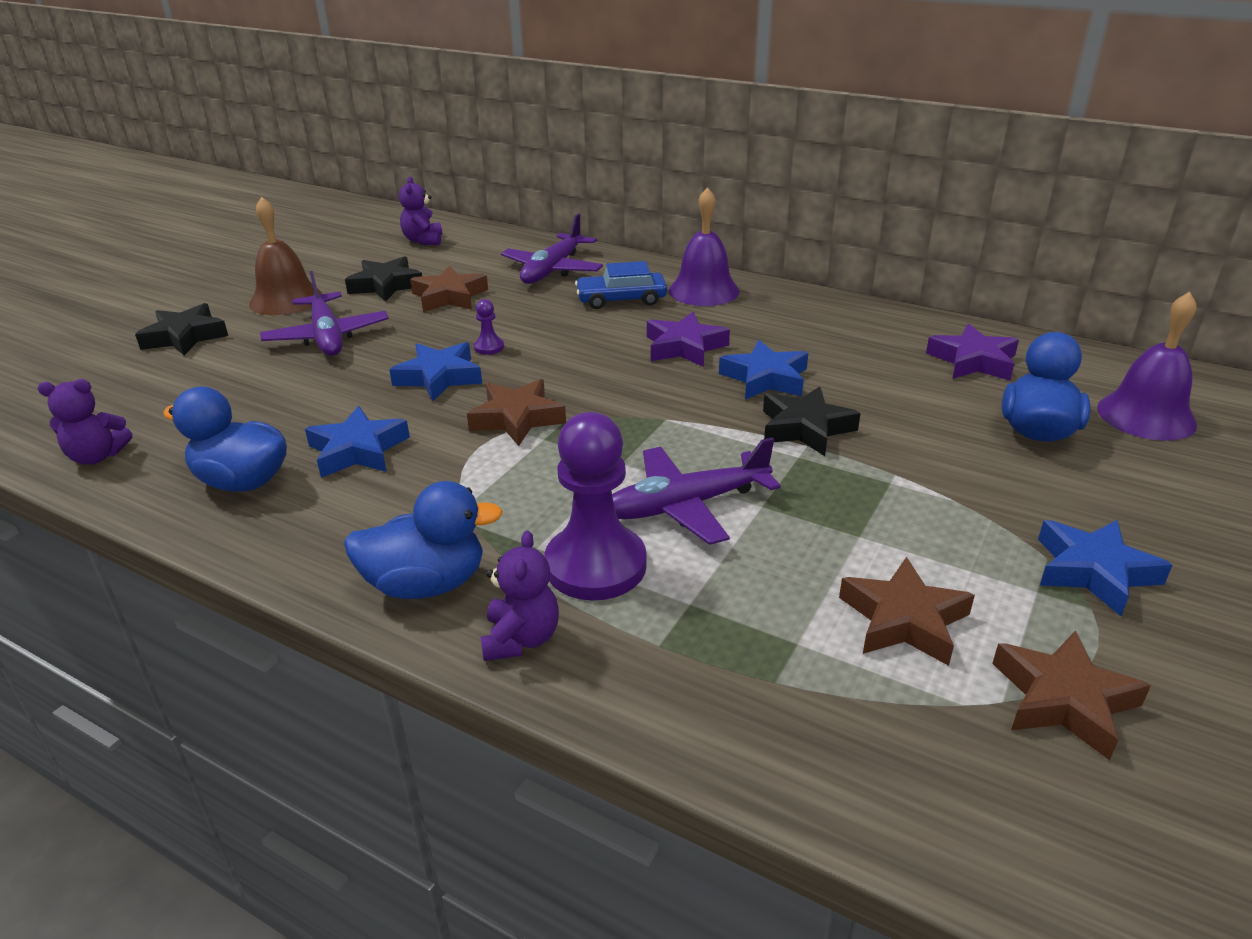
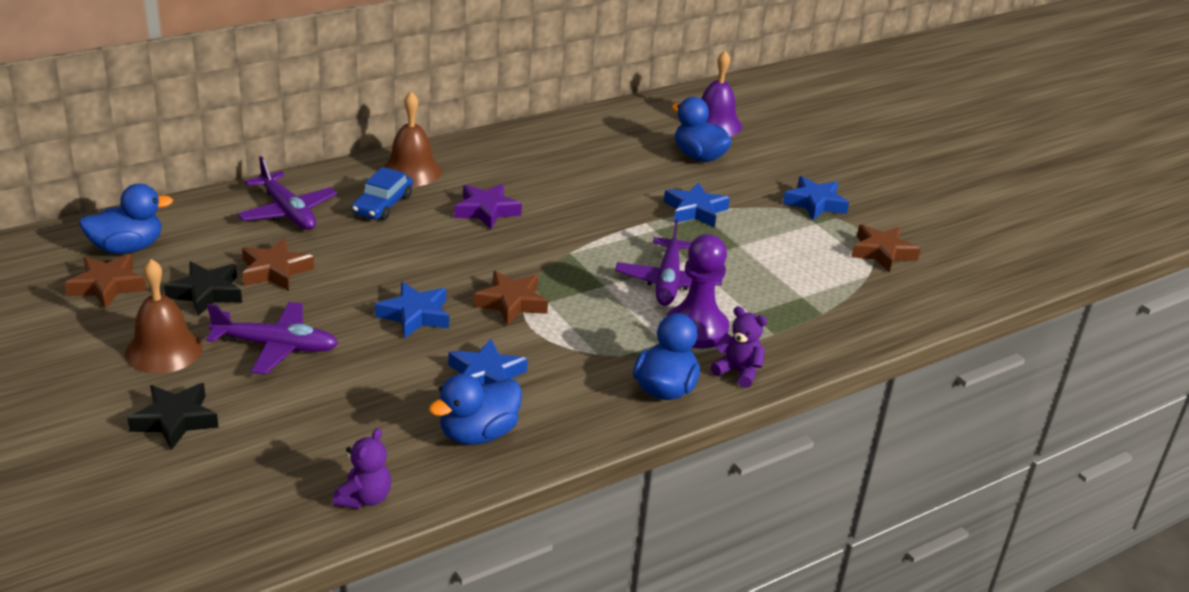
camera: 65 degrees left, 0 degrees up
(423, 240) = (127, 248): purple teddy bear -> blue duck
(489, 347) = (392, 281): purple pawn -> none
(704, 290) = (411, 171): purple bell -> brown bell
(765, 378) = (559, 202): blue star -> blue star (695, 210)
(805, 428) = (628, 215): black star -> none
(903, 620) = (808, 263): brown star -> brown star (107, 286)
(973, 361) = (614, 136): purple star -> none

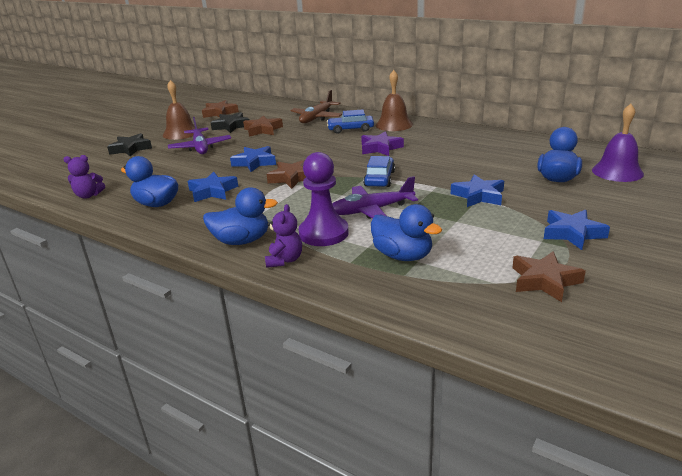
camera: 70 degrees right, 5 degrees down
(127, 248) = (251, 107): blue duck -> blue duck (403, 256)
(287, 211) = (317, 117): purple plane -> brown plane
(585, 246) = (379, 179): none -> blue car

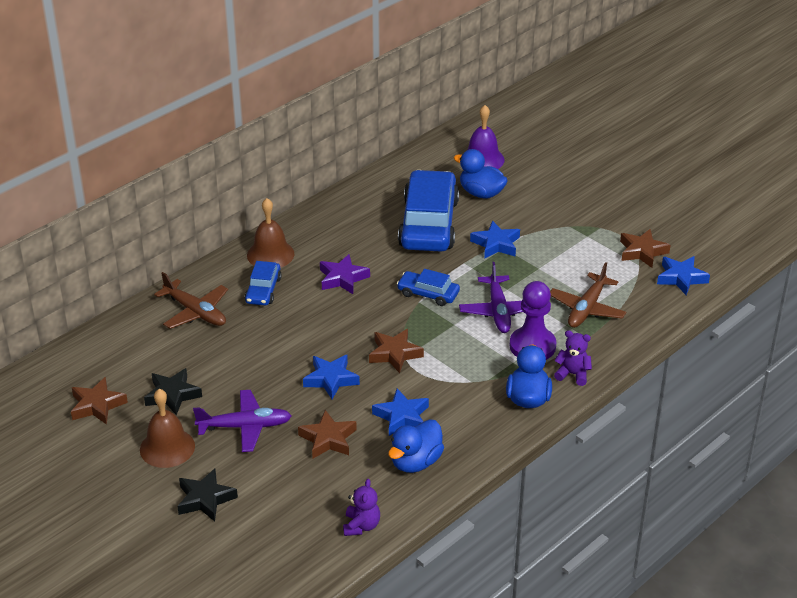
camera: 80 degrees left, 10 degrees up
(263, 130) = (212, 365): brown star -> brown star (328, 439)
(403, 256) = (587, 308): blue duck -> brown plane
(483, 165) = (429, 223): none -> blue car
(572, 233) = (581, 218): blue star -> blue star (681, 278)

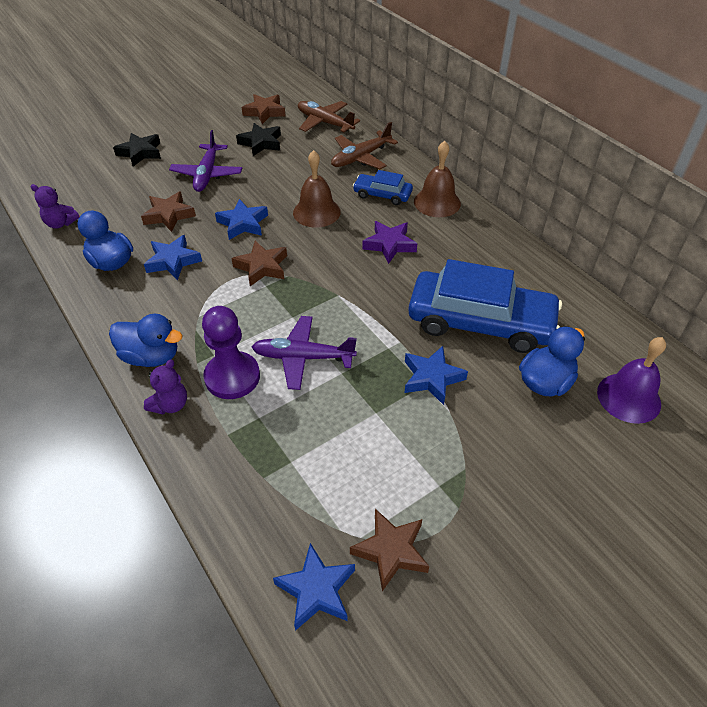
camera: 100 degrees right, 10 degrees up
(167, 447) = (204, 139): brown bell -> brown bell (316, 212)
(428, 294) = (349, 303): blue car -> none
(587, 308) = (282, 447): brown plane -> brown plane (325, 123)

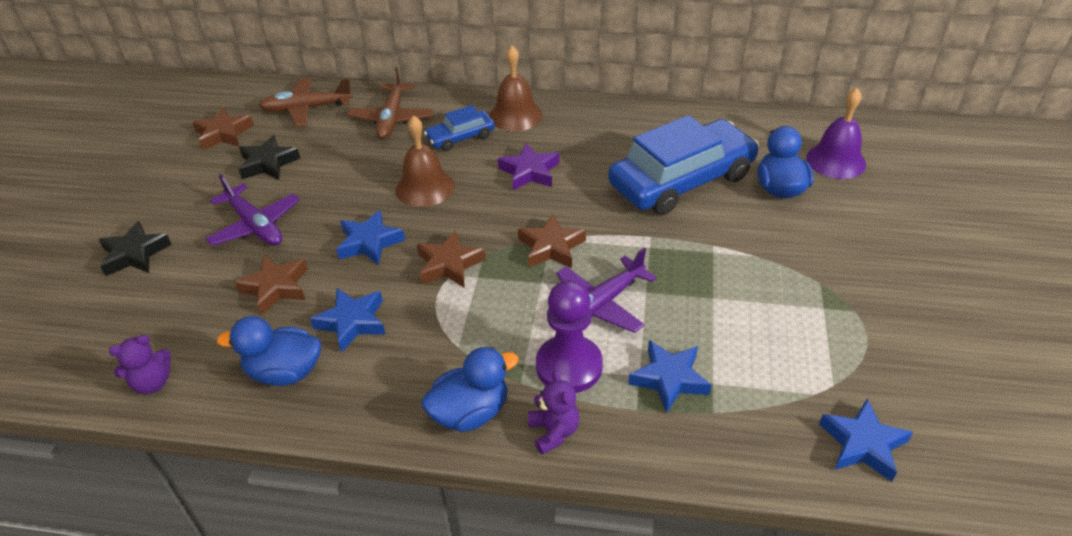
camera: 45 degrees left, 5 degrees down
(391, 551) = (862, 375): brown star -> brown star (551, 247)
(432, 378) = (711, 243): blue star -> blue star (669, 379)

